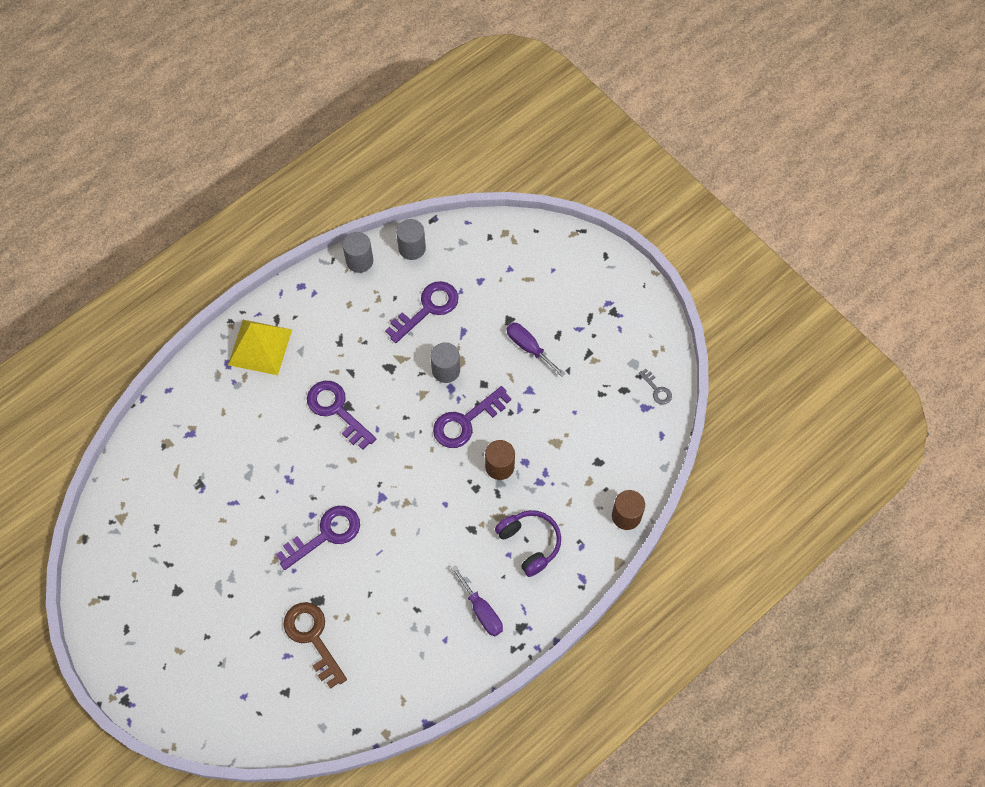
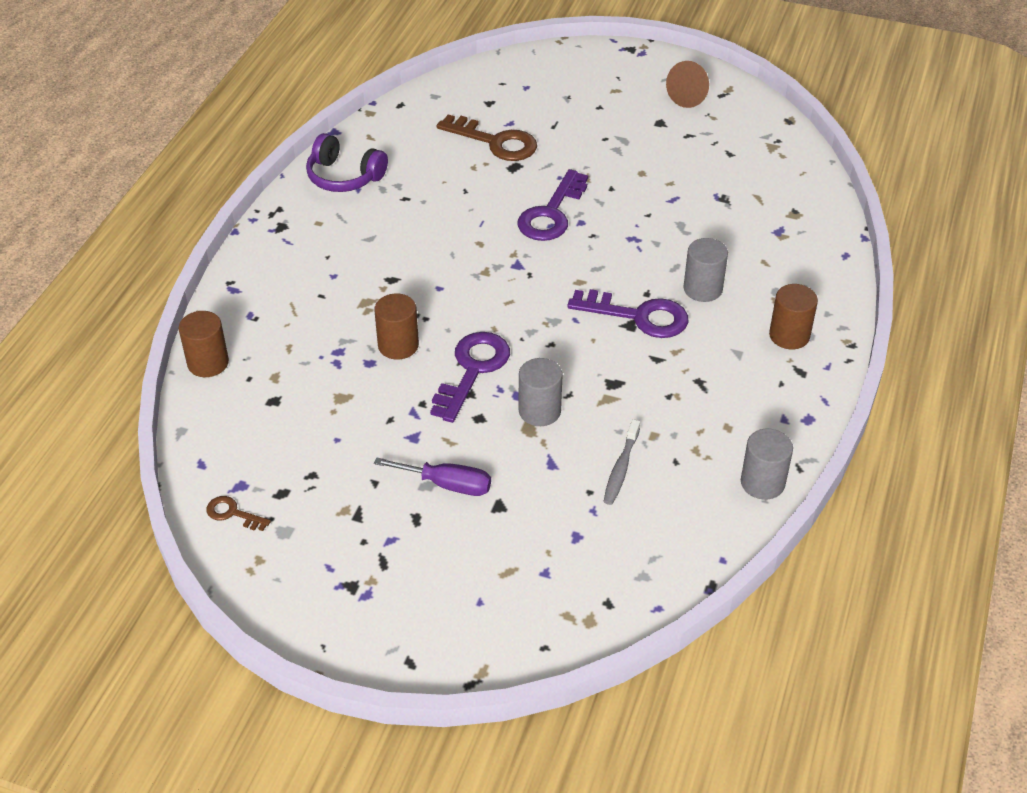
camera: 150 degrees right, 20 degrees down
(129, 609) = (690, 96): none -> brown cone
(260, 347) = (789, 335): yellow pyramid -> brown cylinder
(412, 248) = (706, 533): grey cylinder -> grey cylinder (703, 289)
(427, 308) = (621, 468): purple key -> grey toothbrush
(481, 610) = (333, 222): purple screwdriver -> none
(529, 543) = (314, 293): purple headphones -> purple headphones (344, 176)
(657, 390) = (233, 513): grey key -> brown key

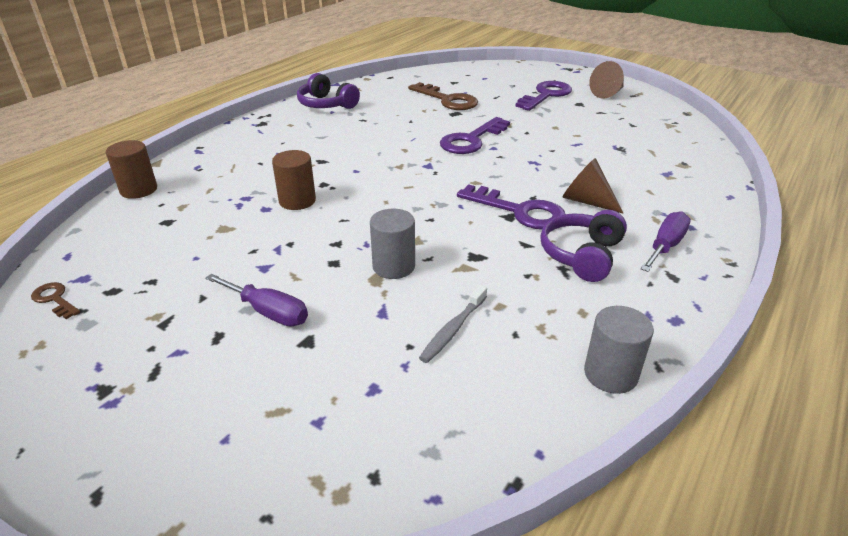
camera: 15 degrees right, 10 degrees down
(472, 370) = (349, 227): purple key -> purple key (546, 95)
(703, 289) = (586, 201): grey cylinder -> brown cone
(713, 362) = (582, 255): none -> purple headphones
(789, 335) = (665, 246): brown cylinder -> purple screwdriver

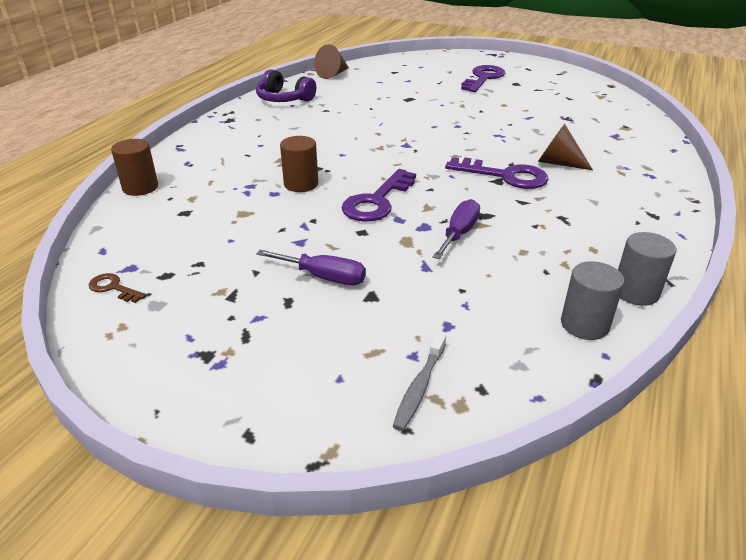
camera: 10 degrees left, 0 degrees up
(393, 266) = (417, 230): grey cylinder -> grey cylinder (584, 324)
(447, 100) = (396, 88): brown key -> none
(453, 330) = (493, 273): grey toothbrush -> grey toothbrush (419, 387)
(471, 140) = (435, 120): purple key -> purple key (377, 201)
(582, 255) = (573, 206): purple headphones -> none
(608, 93) = (537, 73): brown cone -> brown cone (333, 74)
(665, 246) = (638, 192): purple screwdriver -> purple screwdriver (459, 233)

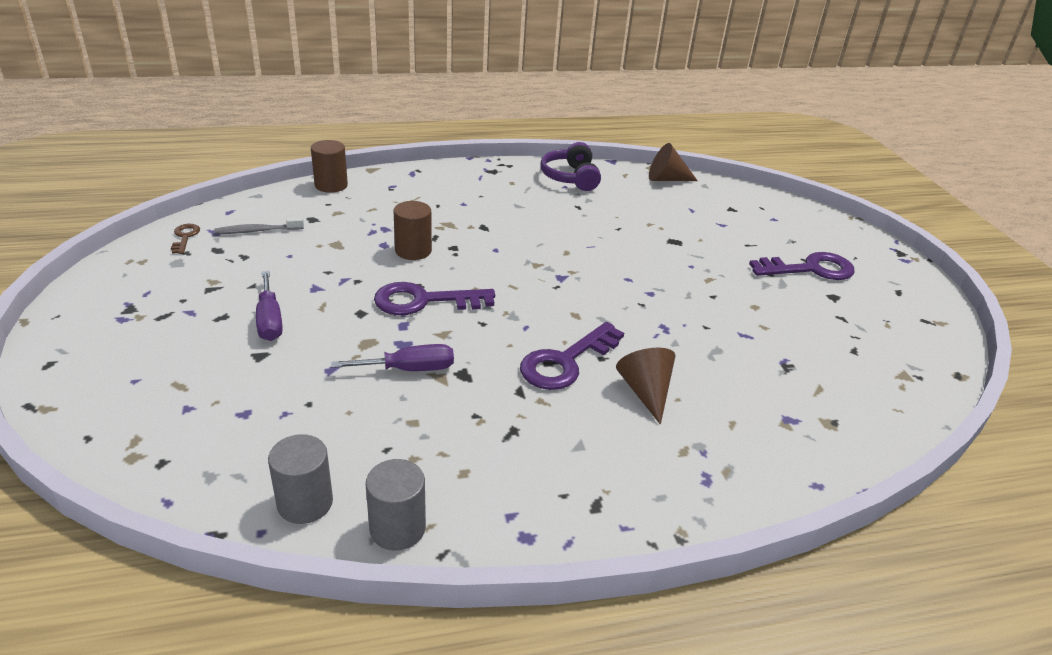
camera: 50 degrees right, 0 degrees up
(419, 387) = (144, 426): grey toothbrush -> grey toothbrush (257, 231)
(505, 176) = (566, 362): purple key -> purple key turned 60 degrees clockwise

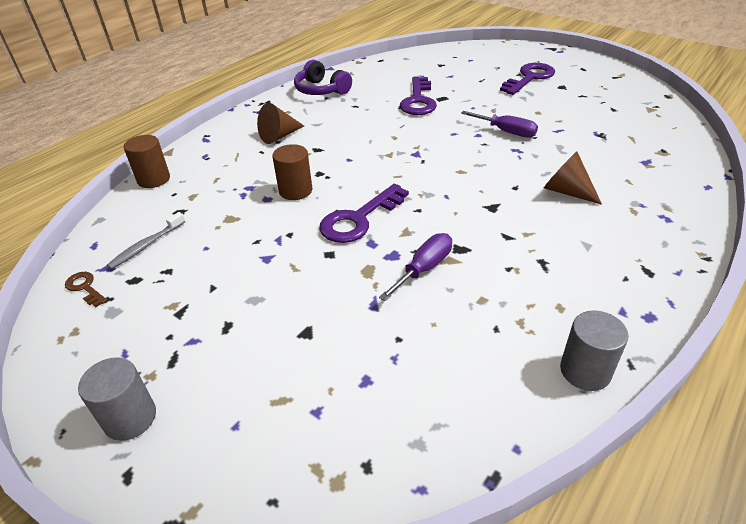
camera: 35 degrees left, 5 degrees up
(270, 320) = (271, 303): purple screwdriver -> purple screwdriver (506, 132)
(305, 503) = (509, 404): grey cylinder -> grey cylinder (130, 418)
(566, 362) = (502, 202): purple key -> purple key (418, 100)
(666, 179) = (379, 64): brown cone -> brown cone (279, 136)

